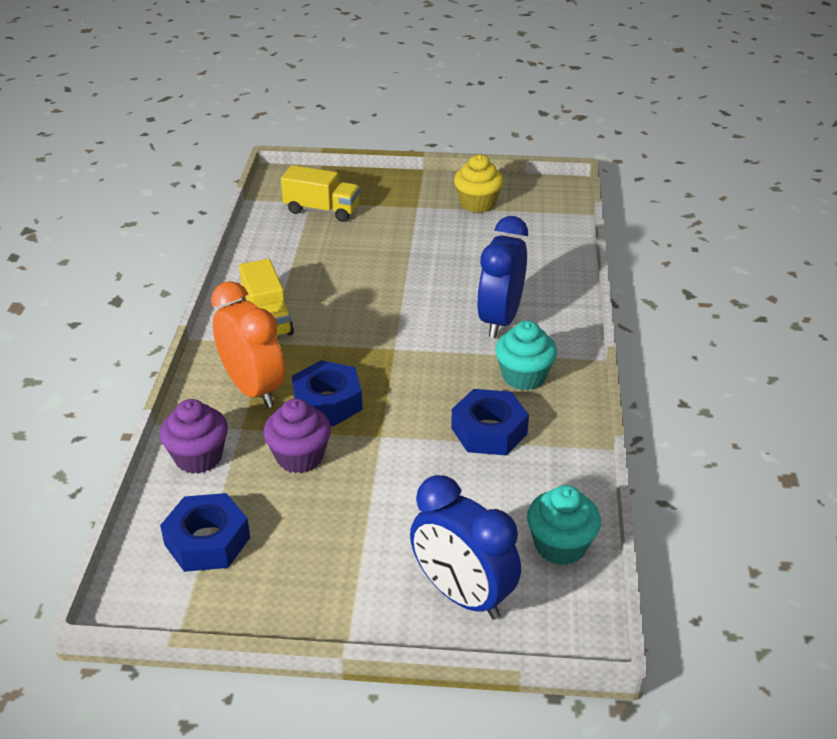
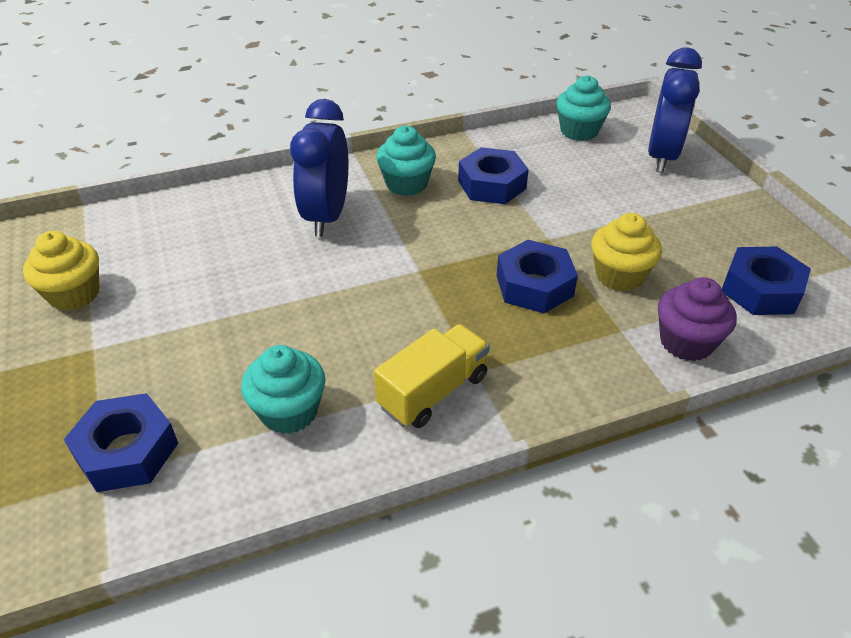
camera: 115 degrees left, 5 degrees up
(253, 389) = (561, 347): orange clock -> none
(299, 457) = (619, 275): purple cupcake -> yellow cupcake
(302, 263) = (289, 411): none -> turquoise cupcake
(322, 210) = (127, 451): yellow truck -> blue nut
(500, 320) = (327, 216): blue clock -> blue clock turned 105 degrees clockwise

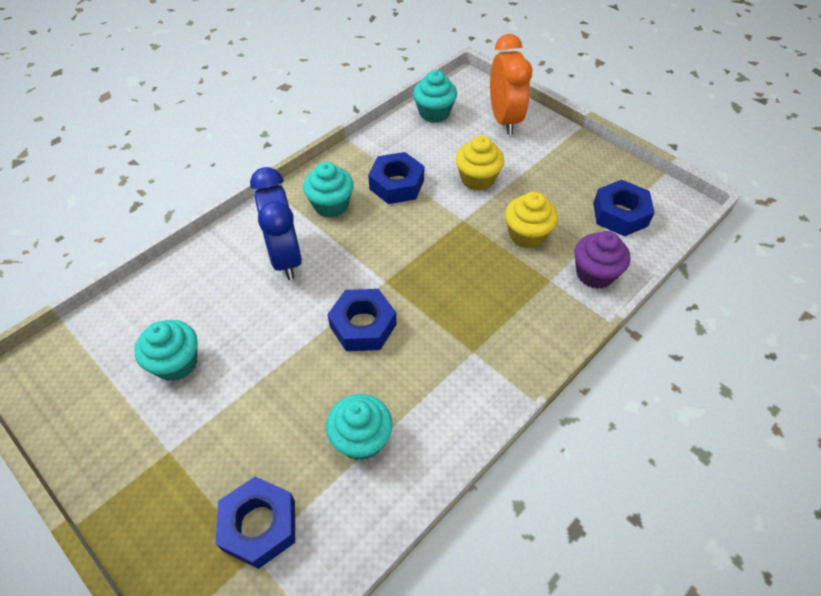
camera: 25 degrees left, 10 degrees up
(74, 294) = (116, 409): yellow cupcake -> yellow cupcake (477, 179)
(156, 274) = (176, 363): none -> turquoise cupcake
(433, 391) = (453, 380): yellow truck -> none
(534, 285) = (474, 264): blue nut -> blue nut (363, 325)
(661, 156) = (504, 119): blue clock -> orange clock

